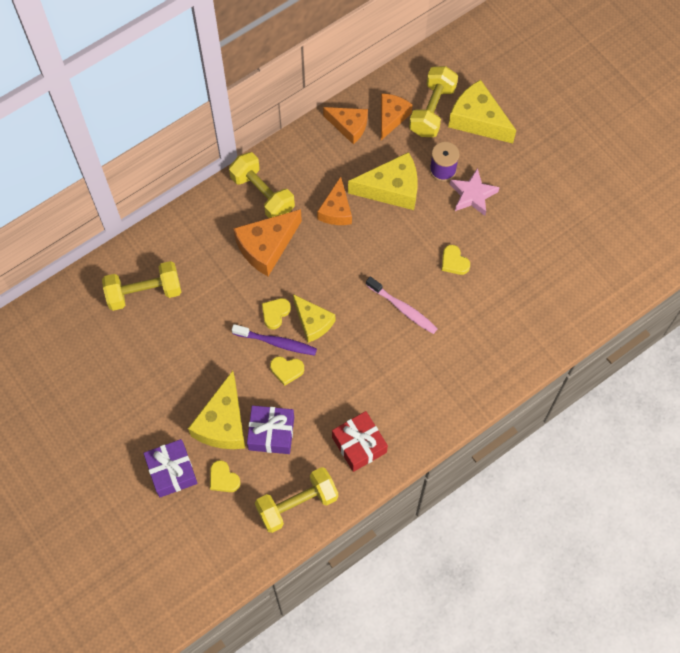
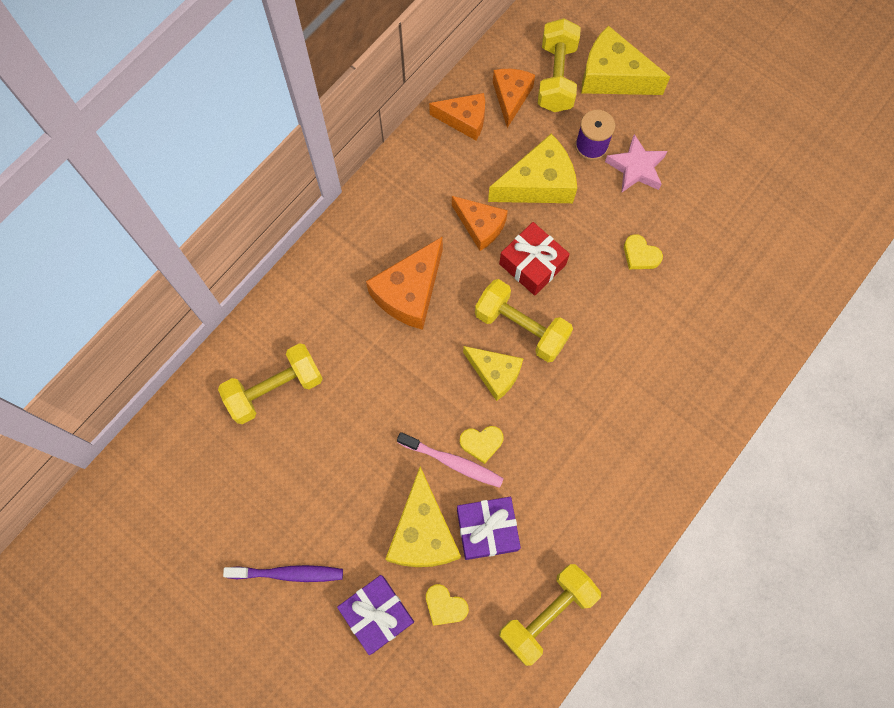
camera: 15 degrees left, 5 degrees up
(262, 194) = (385, 228): yellow dumbbell -> yellow dumbbell (521, 328)
(275, 313) = (445, 374): yellow heart -> none
(276, 342) = (458, 411): purple toothbrush -> purple toothbrush (288, 573)
(336, 210) = (480, 226): orange cheese -> orange cheese turned 45 degrees counterclockwise
(359, 445) = (599, 515): red gift -> red gift (532, 264)
(403, 309) = (598, 328): pink toothbrush -> pink toothbrush (453, 462)

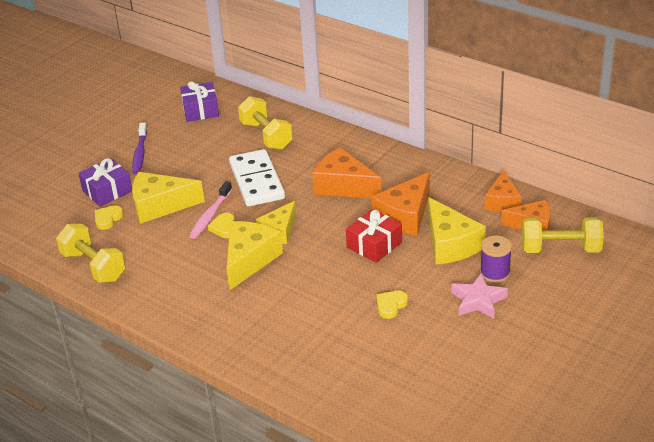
camera: 90 degrees right, 35 degrees down
(383, 402) = (256, 181): none -> white domino
(480, 226) = (405, 216): orange cheese -> orange cheese, size x1.50
(487, 530) = (158, 234): purple gift -> purple gift (200, 110)
(521, 328) = (318, 242): yellow dumbbell -> none
(613, 76) = (573, 283): yellow cheese -> yellow cheese (249, 260)

